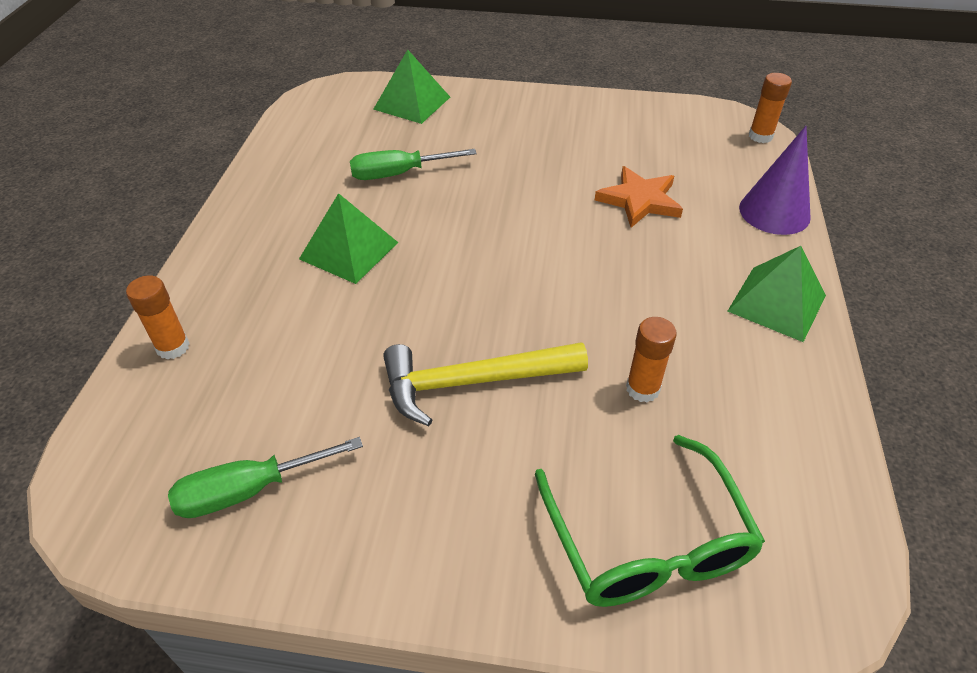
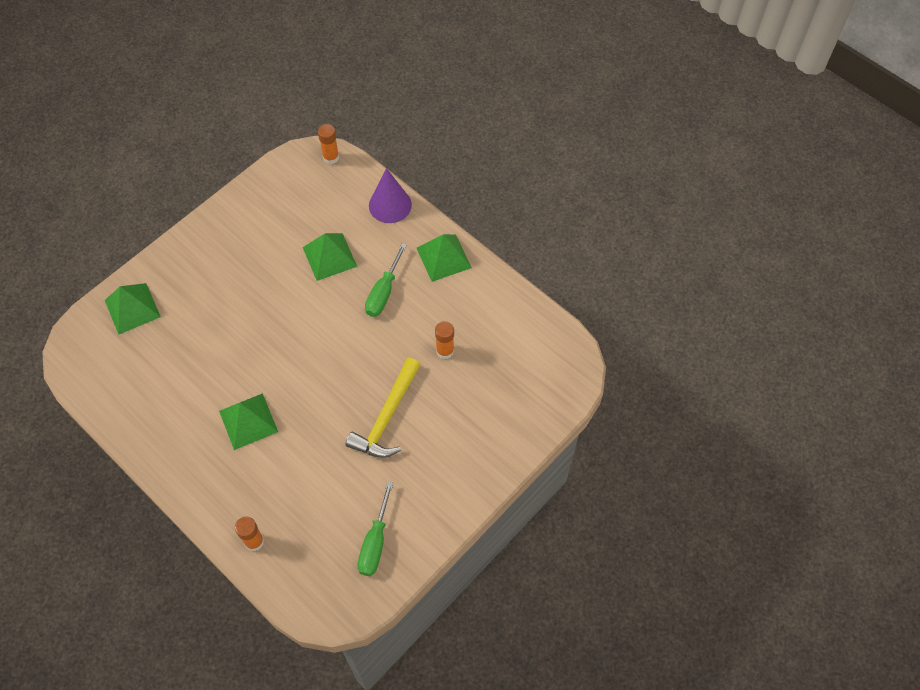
camera: 55 degrees left, 15 degrees up
(398, 174) = (201, 358): green screwdriver -> green screwdriver (383, 292)
(639, 200) = (329, 256): orange star -> green pyramid
(647, 541) = (512, 405): green glasses -> none

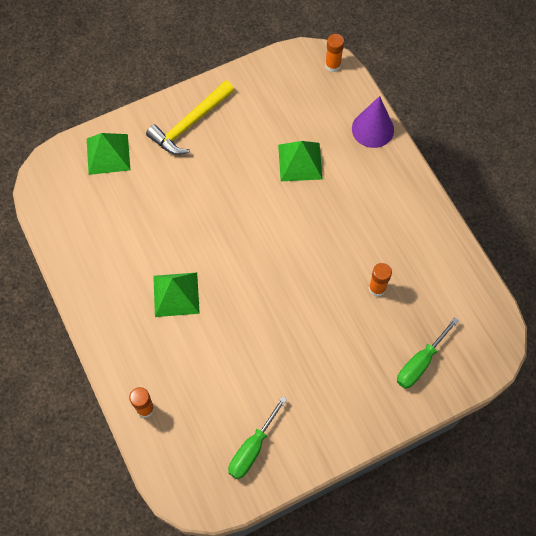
camera: 20 degrees right, 5 degrees up
(383, 292) = (339, 212): green screwdriver -> green screwdriver (420, 362)
(386, 417) = (302, 333): yellow hammer -> yellow hammer (190, 124)
(443, 257) = (406, 197): green pyramid -> none

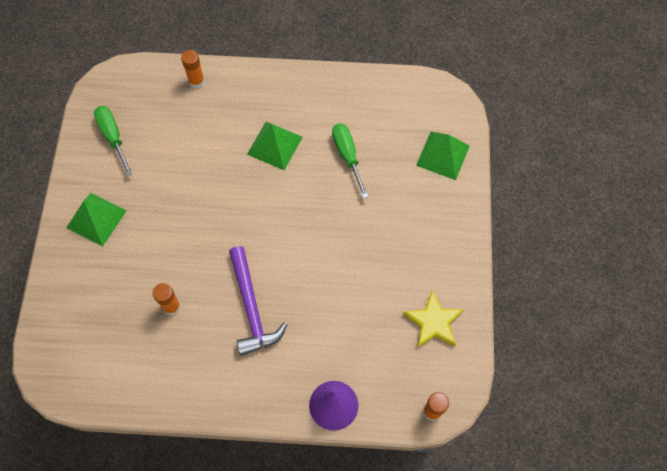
camera: 120 degrees right, 0 degrees up
(190, 124) = (437, 237): yellow hammer -> none
(264, 94) = (433, 322): none -> yellow star
(300, 161) = (339, 313): green pyramid -> green pyramid (96, 219)
(337, 226) = (251, 308): none -> purple hammer
(420, 362) = (83, 301): green screwdriver -> green screwdriver (347, 156)

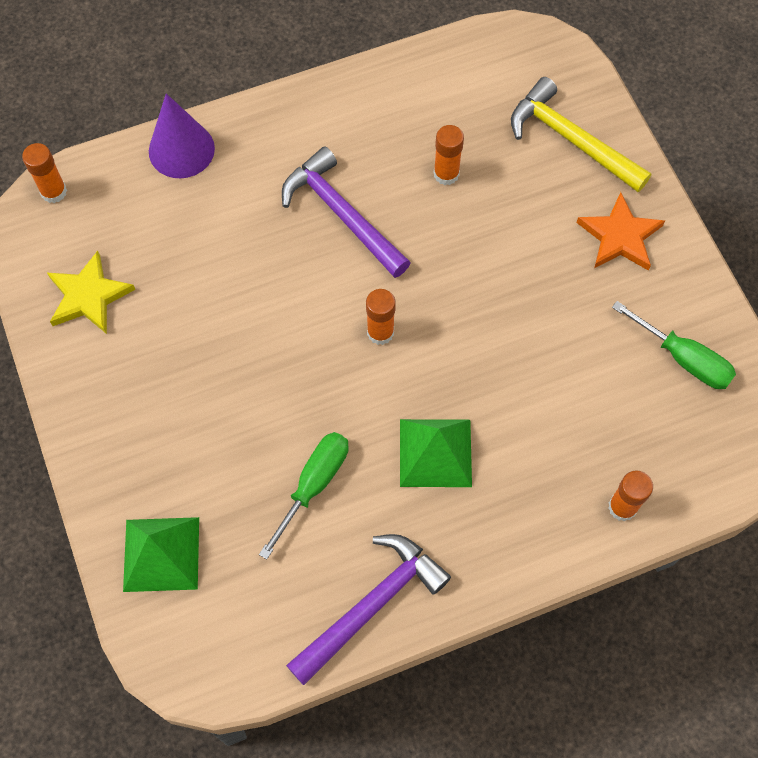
camera: 155 degrees right, 0 degrees up
(79, 295) = (571, 139): none -> yellow hammer
(96, 219) = (620, 236): green pyramid -> orange star
(268, 222) = (380, 332): none -> orange glue stick
(345, 89) = (372, 605): none -> purple hammer
(347, 156) = (313, 485): green screwdriver -> green screwdriver turned 105 degrees counterclockwise

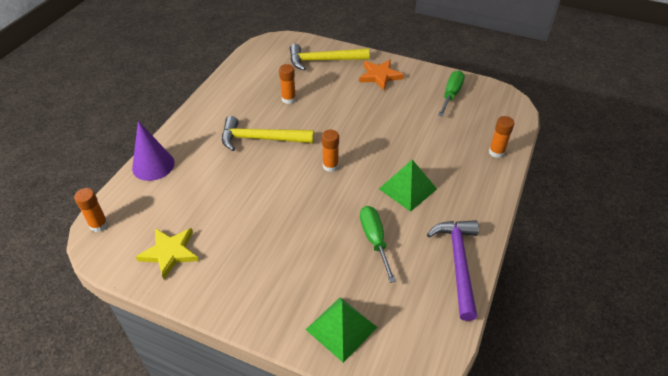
camera: 45 degrees left, 20 degrees down
(342, 214) = (261, 139): purple hammer -> yellow hammer
(683, 358) = (451, 95): green screwdriver -> green screwdriver turned 60 degrees counterclockwise

